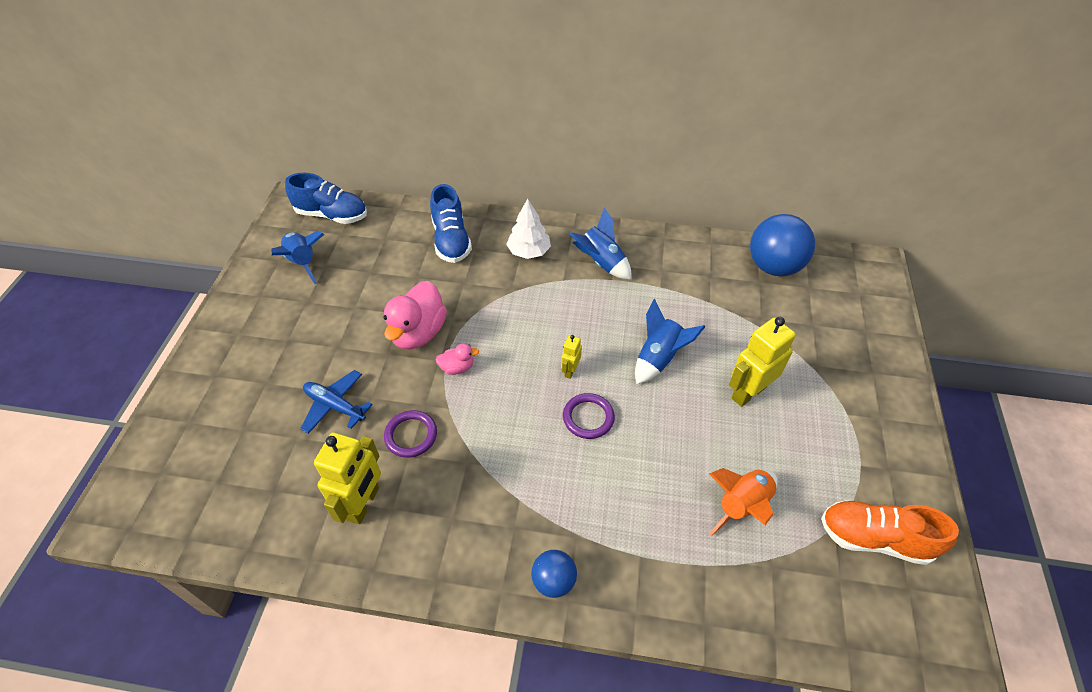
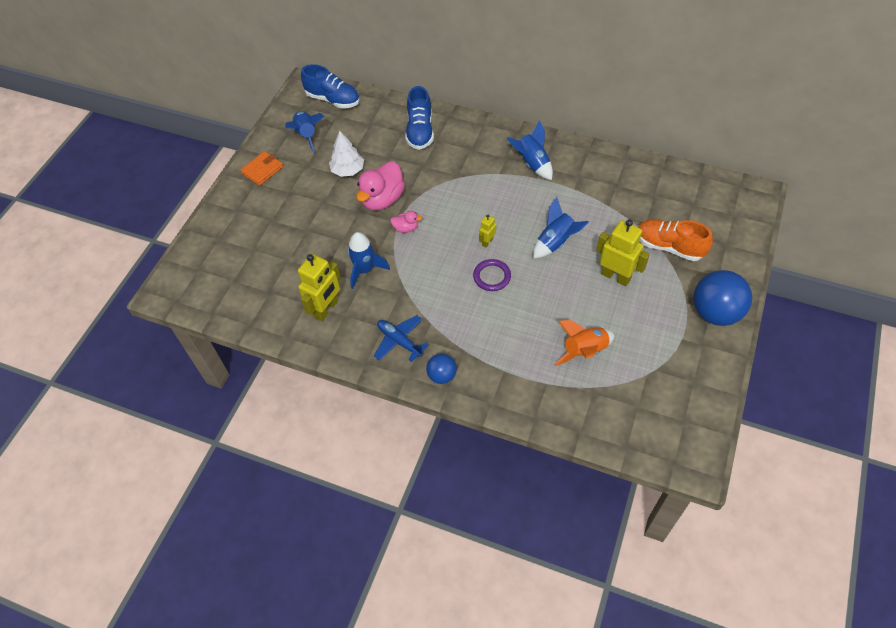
camera: 15 degrees right, 5 degrees up
(246, 315) = (262, 170): none -> orange wallet
(335, 406) = (316, 242): blue plane -> blue plane (399, 341)
(411, 435) = (365, 270): purple ring -> blue rocket
(529, 251) = (478, 148): white tree -> white tree (348, 170)
(748, 392) = (615, 276): yellow robot -> yellow robot turned 60 degrees clockwise
(773, 267) = (670, 184): blue ball -> blue ball (715, 313)
(874, 538) = (672, 387): orange shoe -> orange shoe (669, 247)

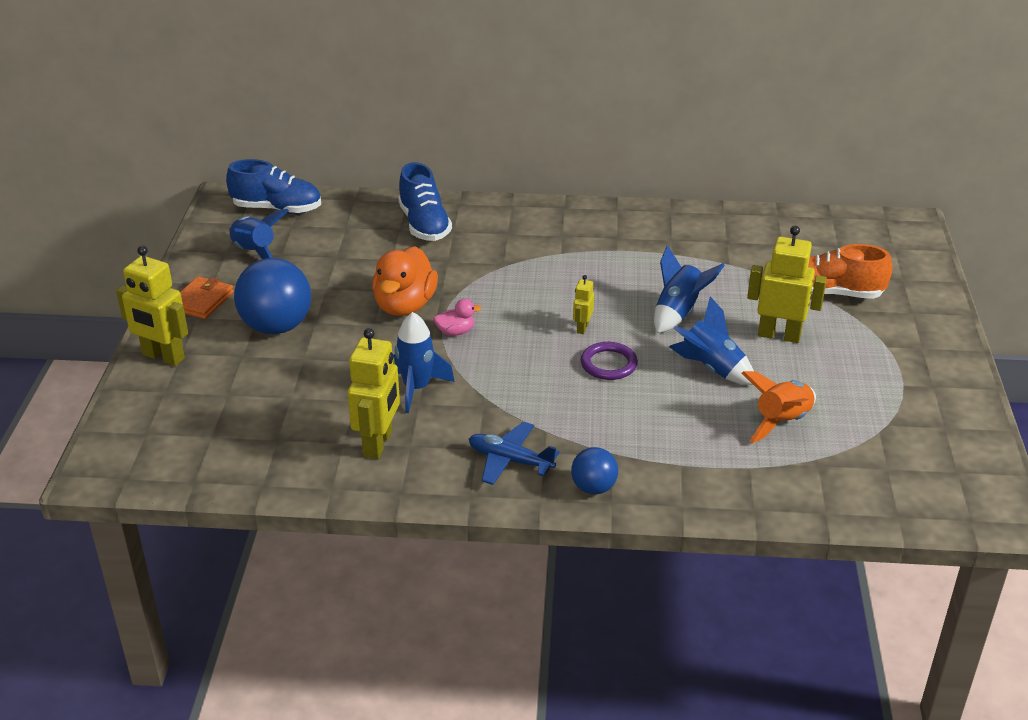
camera: 20 degrees left, 20 degrees down
(226, 211) = (163, 357): none -> yellow robot
(348, 170) = (336, 282): white tree -> none
(382, 199) = (405, 306): pink duck -> orange duck
(532, 163) = (601, 236): blue rocket -> blue rocket (711, 368)
(715, 313) = (929, 350): blue ball -> blue ball (276, 327)

